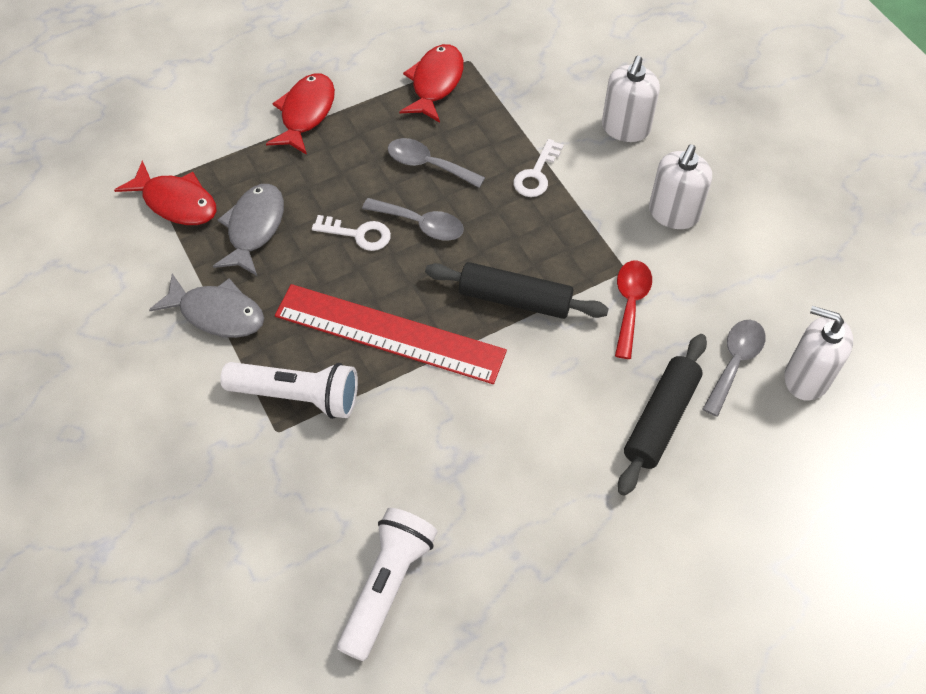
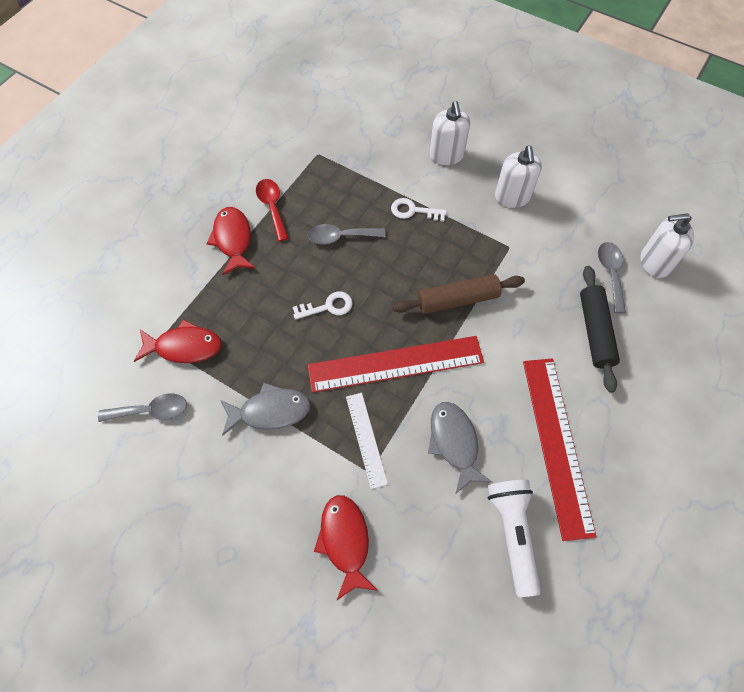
camera: 30 degrees left, 5 degrees up
(254, 228) = (253, 337): grey fish -> grey fish (454, 443)
(297, 396) = (366, 439): white flashlight -> white ruler
(421, 224) = (364, 279): grey spoon -> grey spoon (151, 411)
(435, 83) = (306, 179): red fish -> red fish (345, 541)
(514, 520) = (557, 444): none -> red ruler
(515, 299) = (457, 300): black rolling pin -> brown rolling pin
(536, 174) = (413, 211): white key -> white key turned 105 degrees clockwise
(630, 304) = (527, 268): red spoon -> red spoon (272, 207)

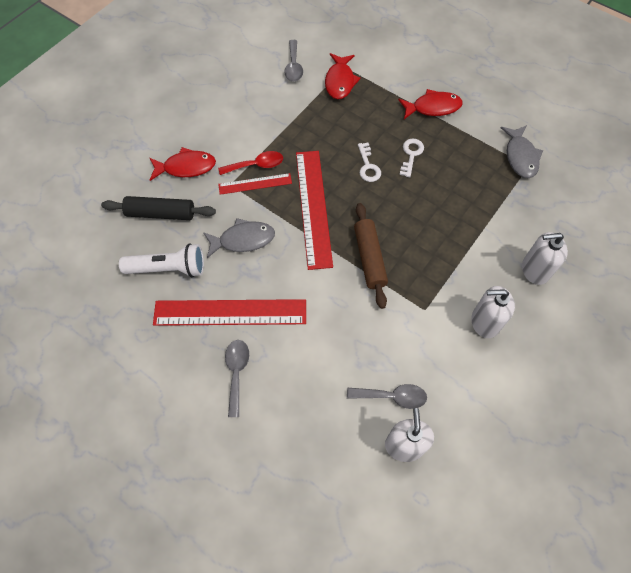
camera: 95 degrees right, 0 degrees up
(270, 411) = (284, 129): grey fish -> grey fish (520, 157)
(272, 207) = (466, 133): red spoon -> red spoon (256, 165)
(340, 237) = (436, 178): grey spoon -> grey spoon (236, 373)
(366, 439) = (255, 184): white ruler -> red ruler
(413, 211) = (465, 235): white key -> white key (411, 155)
(595, 331) = (329, 366): black rolling pin -> black rolling pin (161, 213)

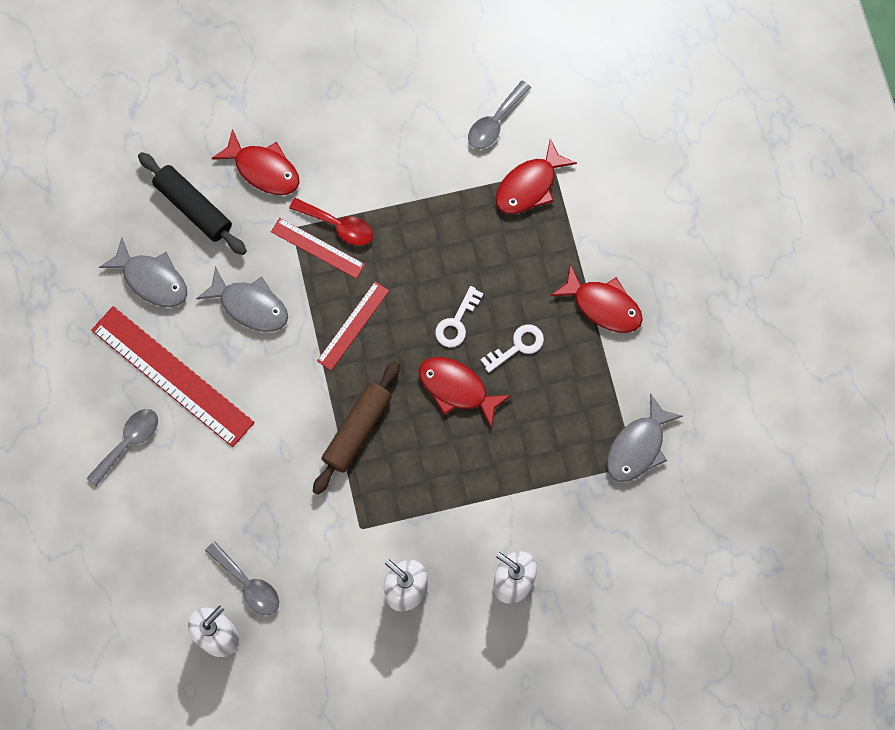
camera: 40 degrees right, 10 degrees up
(168, 269) = (152, 279): white flashlight -> grey fish
(313, 207) = (353, 325): red ruler -> red ruler, size x0.54
(401, 197) = (457, 388): none -> red fish

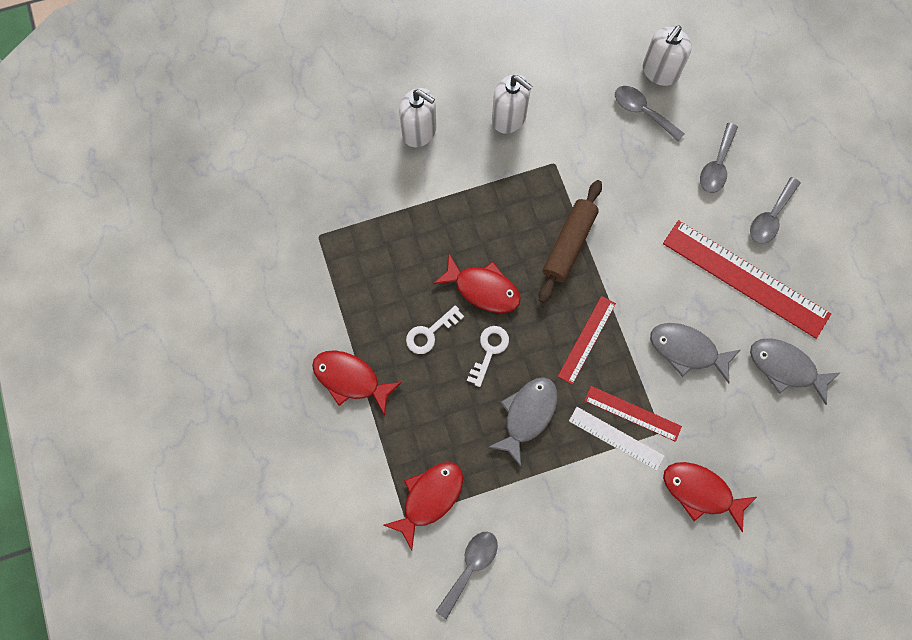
camera: 175 degrees right, 0 degrees up
(175, 509) = (716, 165): none -> grey spoon
(193, 207) = (762, 444): black rolling pin -> none
(338, 225) = (616, 438): red spoon -> white ruler
(638, 447) = (315, 251): grey fish -> grey fish (527, 415)

